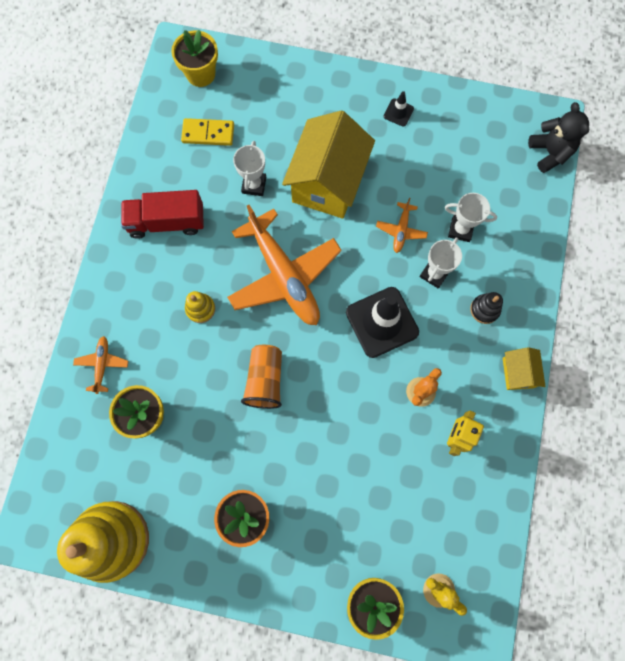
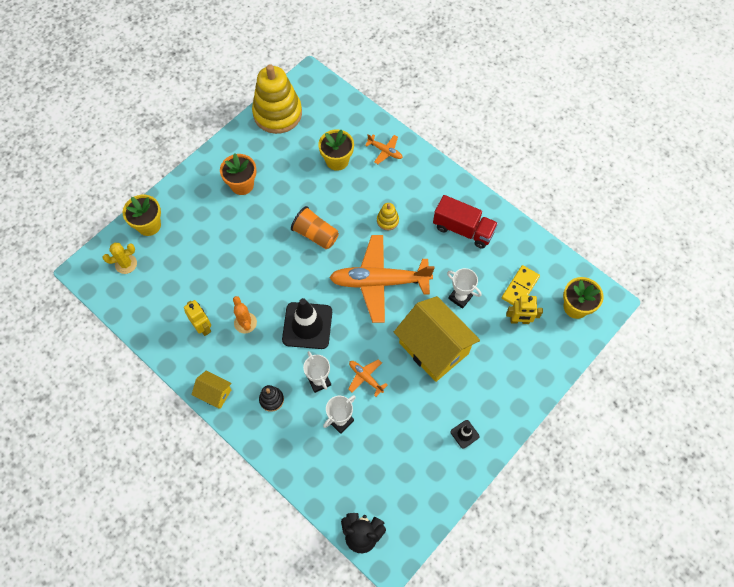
camera: 120 degrees right, 10 degrees down
(167, 222) = (463, 229): red truck -> red truck turned 90 degrees clockwise
(247, 117) = (519, 321): none -> yellow robot

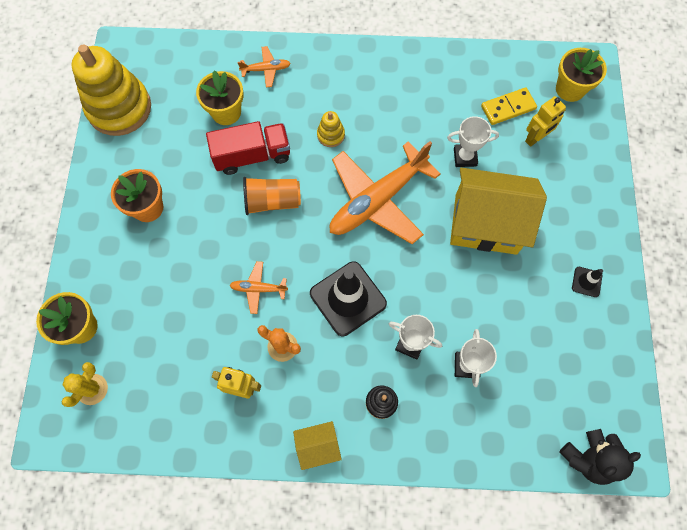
camera: 40 degrees left, 5 degrees up
(365, 377) = (450, 303): orange plane -> orange plane (258, 289)
(463, 229) = (408, 91): red truck -> red truck (252, 156)
(520, 287) = (508, 107): yellow domino -> yellow domino turned 75 degrees clockwise

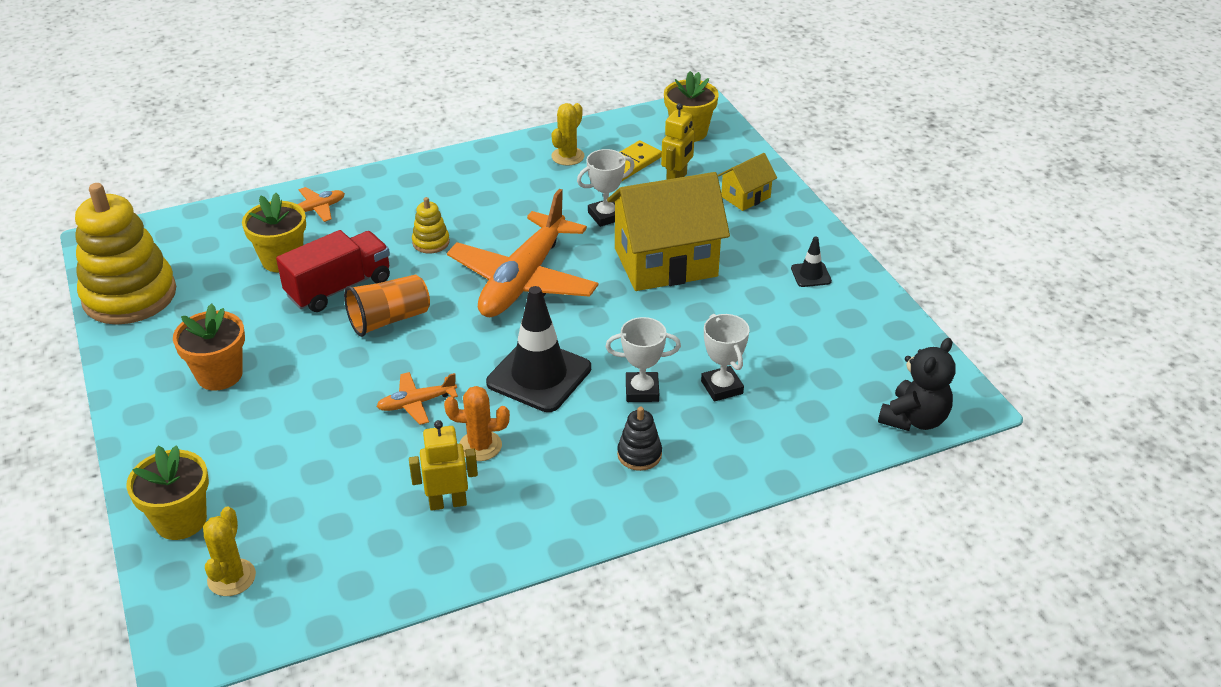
camera: 25 degrees left, 30 degrees down
(318, 446) = (583, 523): yellow house -> yellow house (745, 197)
(466, 81) = (567, 156): none -> yellow cactus

